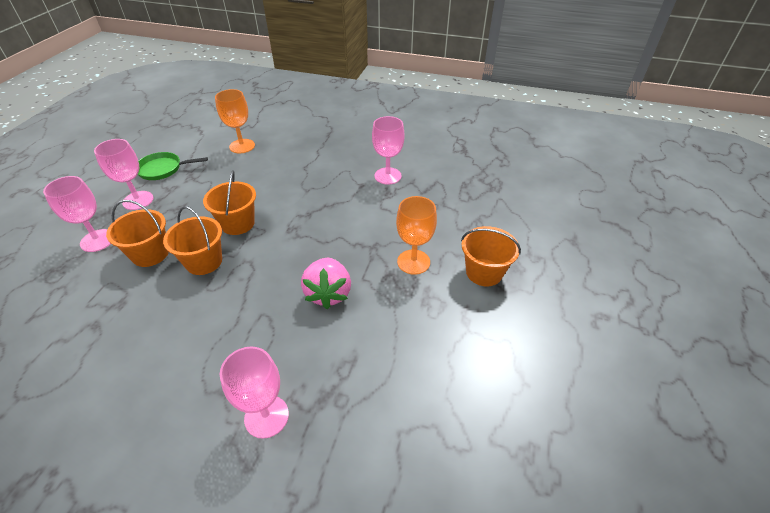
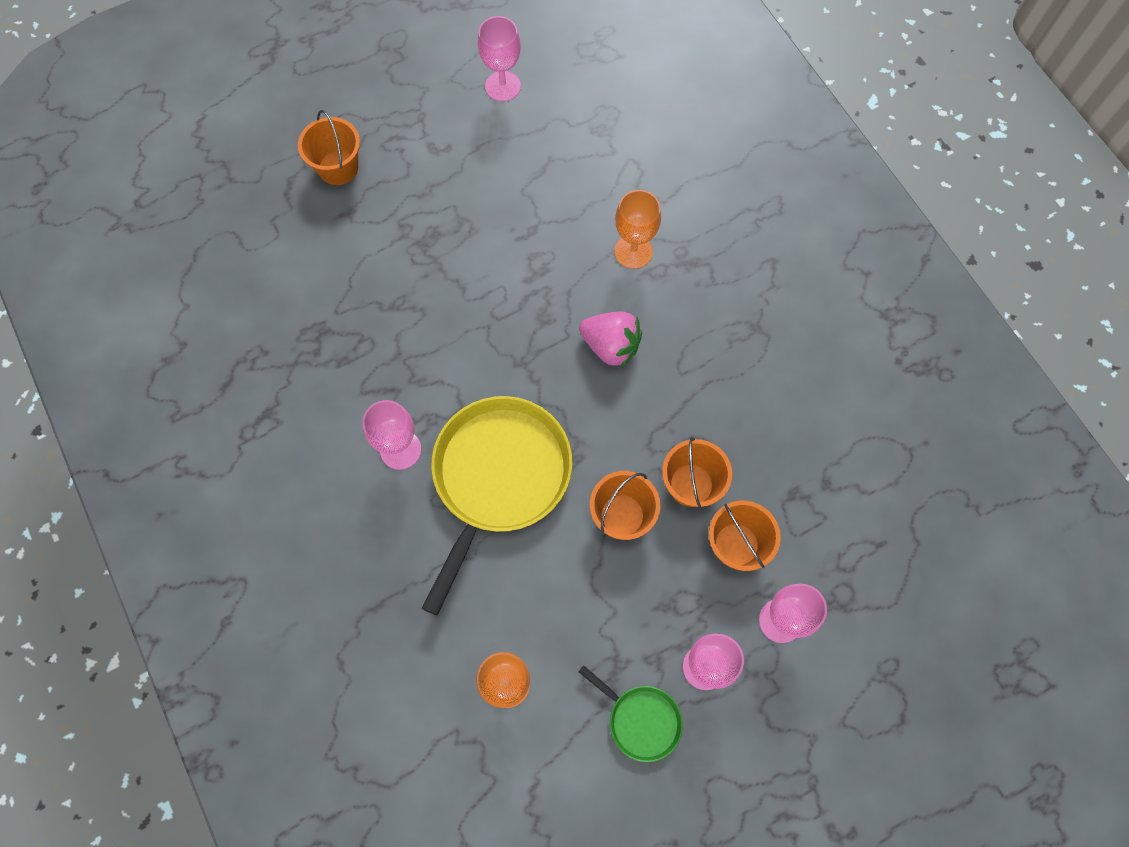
camera: 135 degrees left, 25 degrees up
(266, 416) = (739, 283): pink goblet -> pink goblet (503, 86)
(325, 196) = (498, 478): none -> yellow pan
(328, 293) = (610, 346): pink strawberry -> pink strawberry turned 75 degrees clockwise
(413, 262) = (507, 314): orange goblet -> orange goblet (633, 251)
(484, 272) = (464, 253): orange bucket -> orange bucket (338, 168)

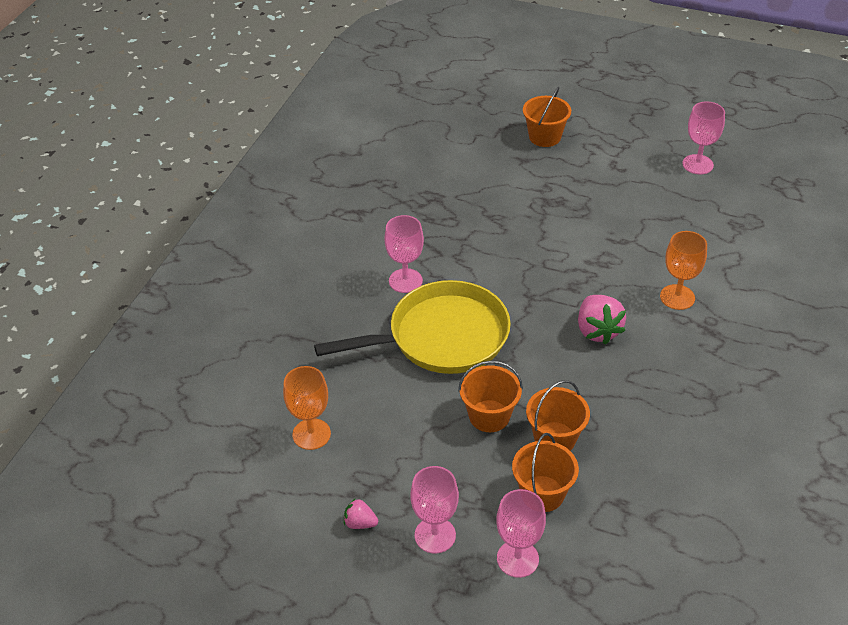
camera: 50 degrees right, 25 degrees down
(640, 720) = (360, 523): green pan -> pink strawberry

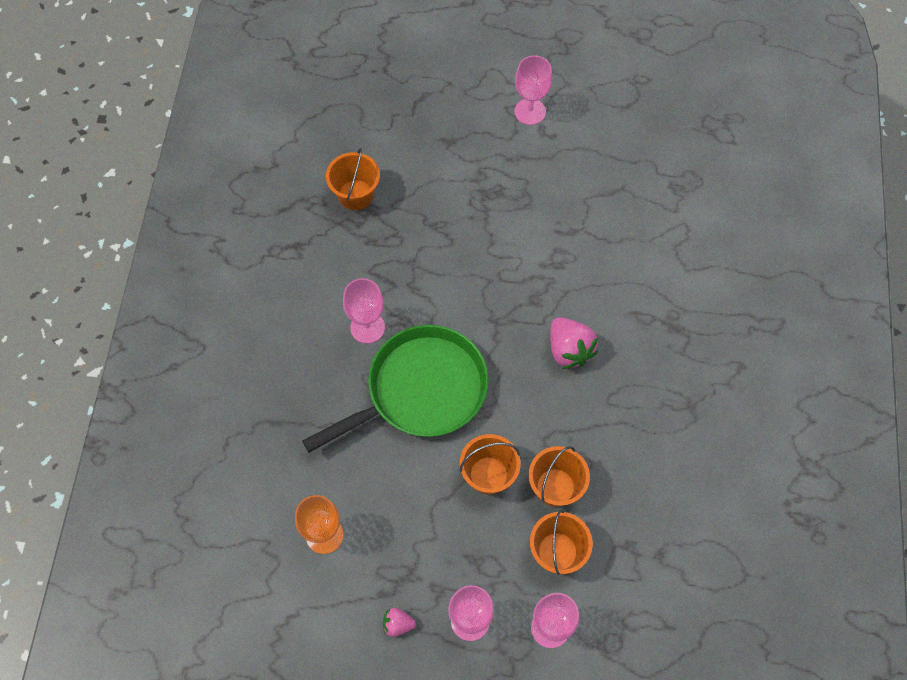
camera: 15 degrees left, 20 degrees up
(441, 337) = (420, 390): yellow pan -> green pan
(544, 137) = (464, 105): orange bucket -> orange bucket (355, 195)
(677, 297) = (636, 292): orange goblet -> none
(697, 164) = (626, 114): pink goblet -> pink goblet (530, 111)

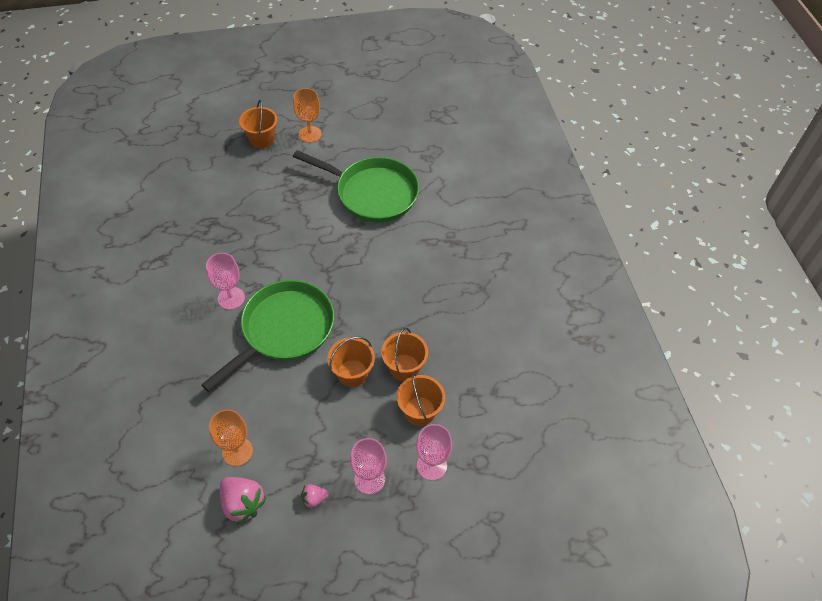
camera: 20 degrees left, 10 degrees down
(355, 195) = (197, 214): orange bucket -> orange bucket (262, 139)
(530, 111) = (310, 134): pink goblet -> orange goblet
(569, 350) = (385, 275): pink strawberry -> pink strawberry (243, 504)
(587, 224) = (372, 193): none -> green pan

